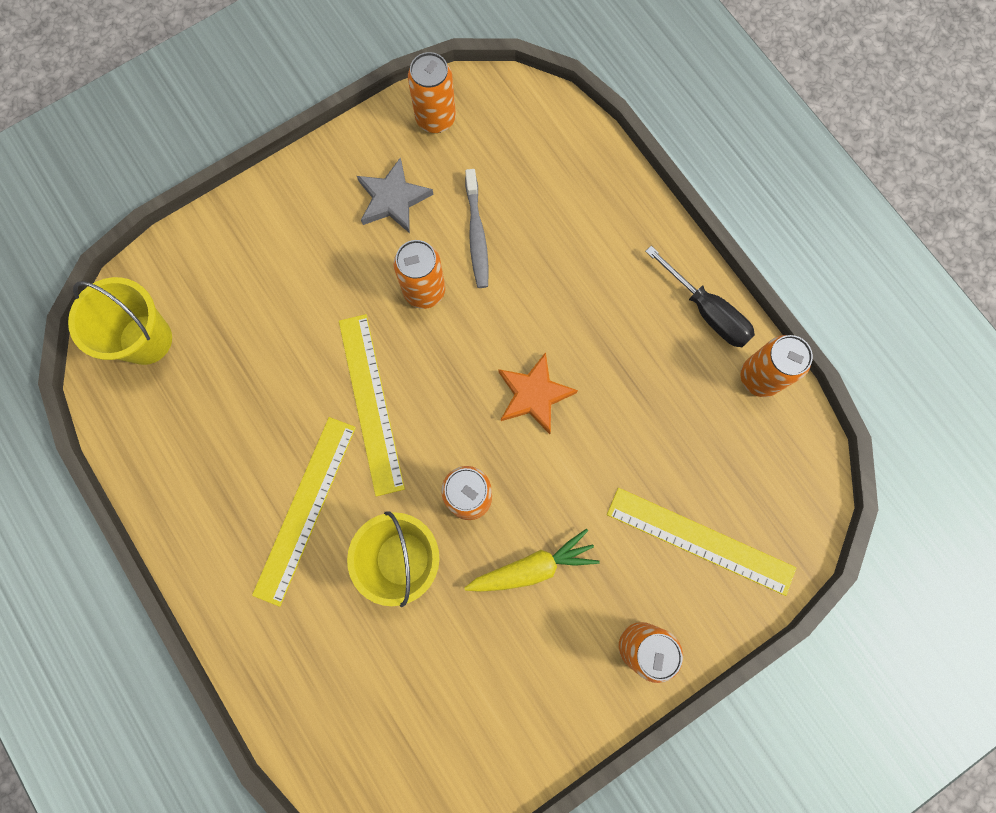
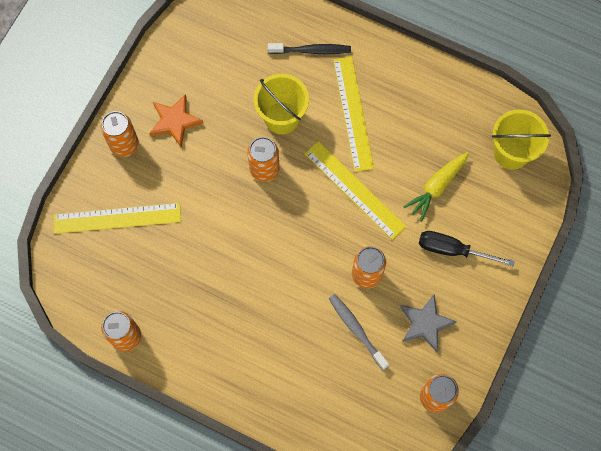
camera: 150 degrees right, 5 degrees down
(300, 638) = (312, 51): none -> black toothbrush
(532, 567) = (206, 152): yellow carrot -> yellow carrot (436, 187)
(534, 395) = (260, 248): orange star -> orange star (175, 121)
(707, 311) = (180, 362): black screwdriver -> black screwdriver (452, 250)

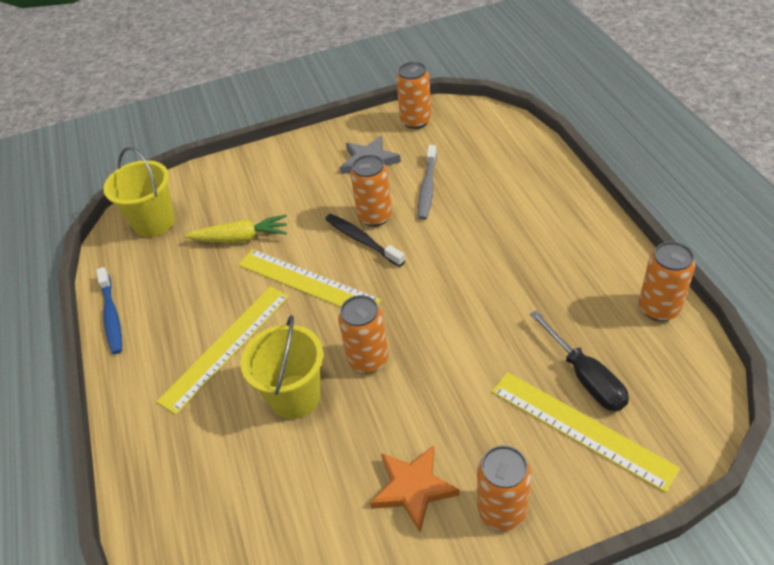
camera: 130 degrees left, 25 degrees down
(312, 51) = (182, 443): black toothbrush -> black toothbrush (362, 240)
(354, 190) = (307, 282): yellow ruler -> yellow ruler turned 60 degrees counterclockwise
(444, 76) = (111, 316): none -> blue toothbrush
(452, 250) = (288, 191): black screwdriver -> black screwdriver (585, 377)

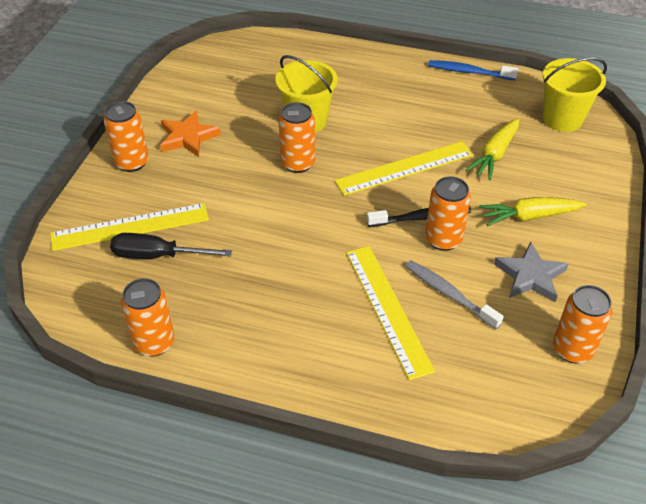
camera: 120 degrees right, 0 degrees up
(226, 347) = (383, 109): yellow ruler -> yellow ruler (388, 309)
(305, 187) = (529, 216): none -> yellow carrot

